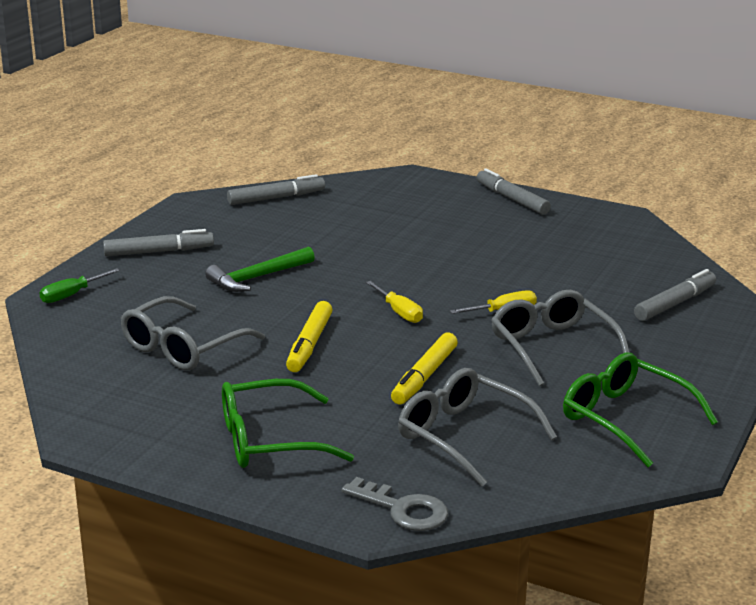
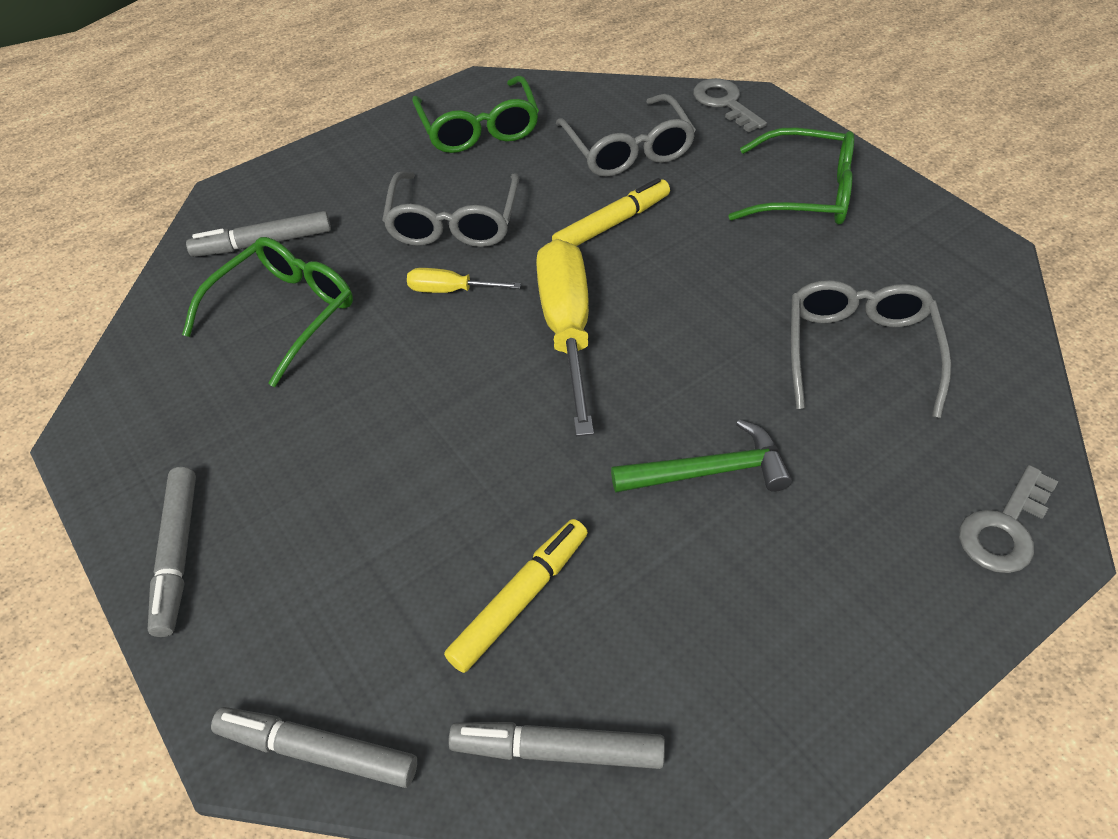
camera: 150 degrees left, 25 degrees up
(72, 295) = (1004, 528): green screwdriver -> grey key
(159, 252) = (844, 614): grey marker -> grey marker (317, 751)
(182, 348) = (859, 351): grey glasses -> grey glasses turned 60 degrees counterclockwise
(309, 344) = (704, 308): yellow marker -> yellow marker (520, 599)
(399, 312) = (567, 330): yellow screwdriver -> yellow screwdriver, size x2.05
(598, 277) = (285, 313): none -> green glasses

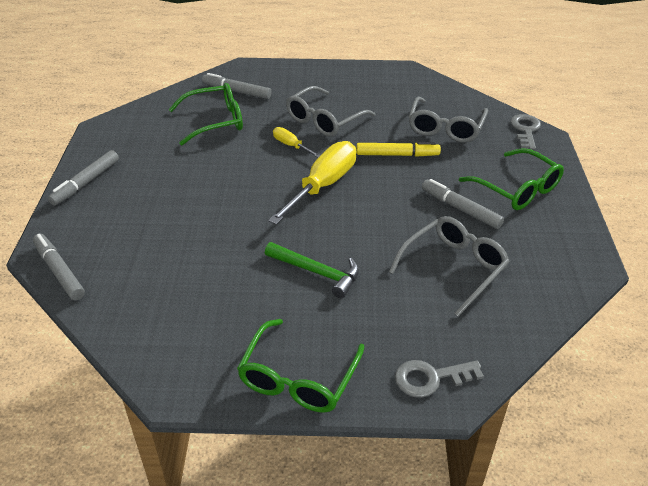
camera: 35 degrees right, 10 degrees down
(479, 128) = (382, 88): green glasses -> green glasses (298, 378)
(520, 599) = (183, 269): yellow marker -> none
(557, 750) = (136, 326): grey marker -> grey marker (460, 209)

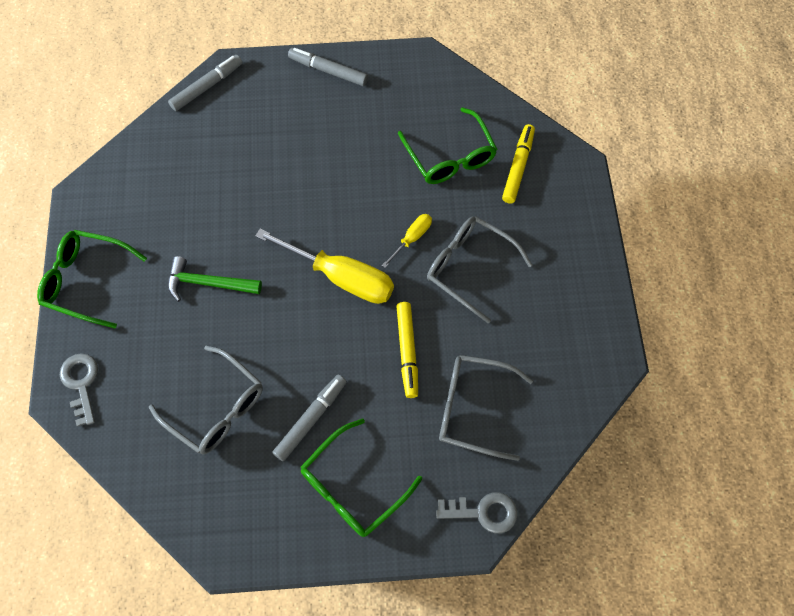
camera: 85 degrees right, 25 degrees up
(236, 91) = (518, 167): grey marker -> yellow marker
(317, 272) = (208, 283): green hammer -> green hammer turned 75 degrees clockwise

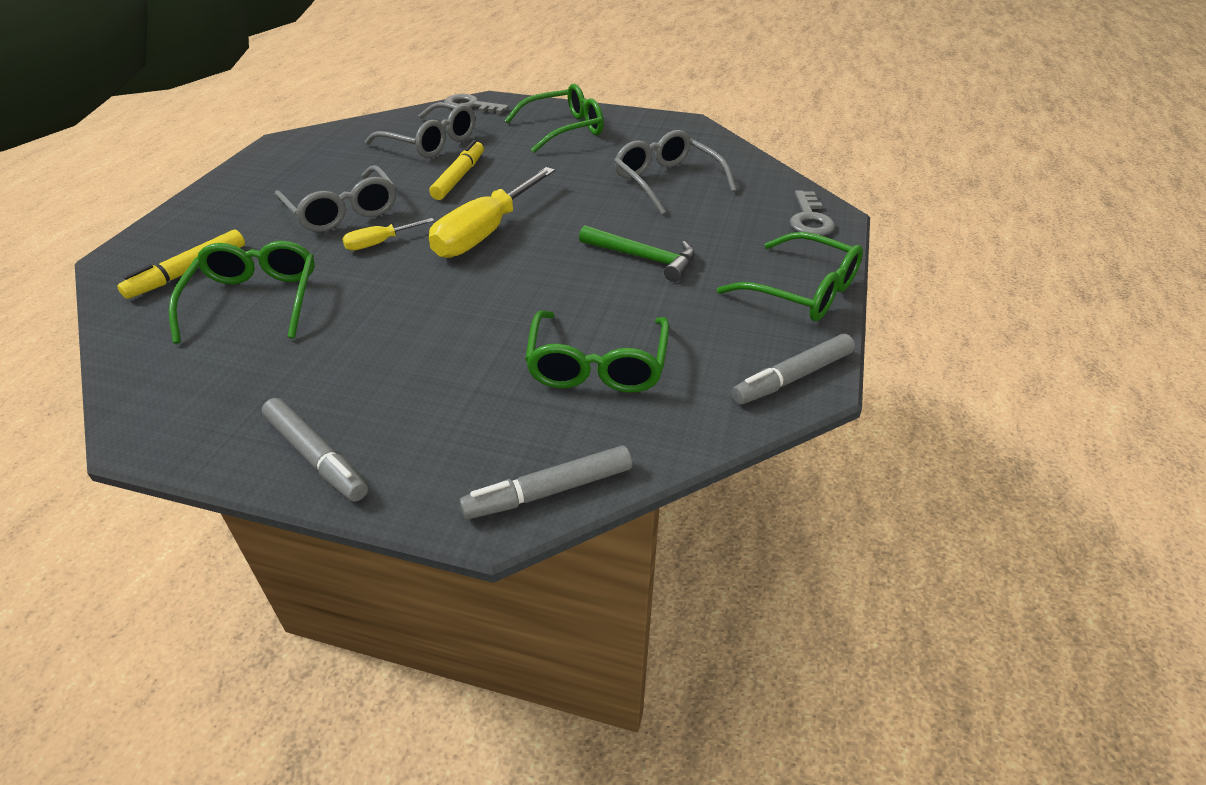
camera: 160 degrees left, 25 degrees down
(209, 170) = (597, 366): none -> green glasses
(311, 419) = (579, 161): grey marker -> grey marker (792, 377)
(341, 277) = (485, 232): yellow screwdriver -> yellow screwdriver turned 105 degrees counterclockwise

